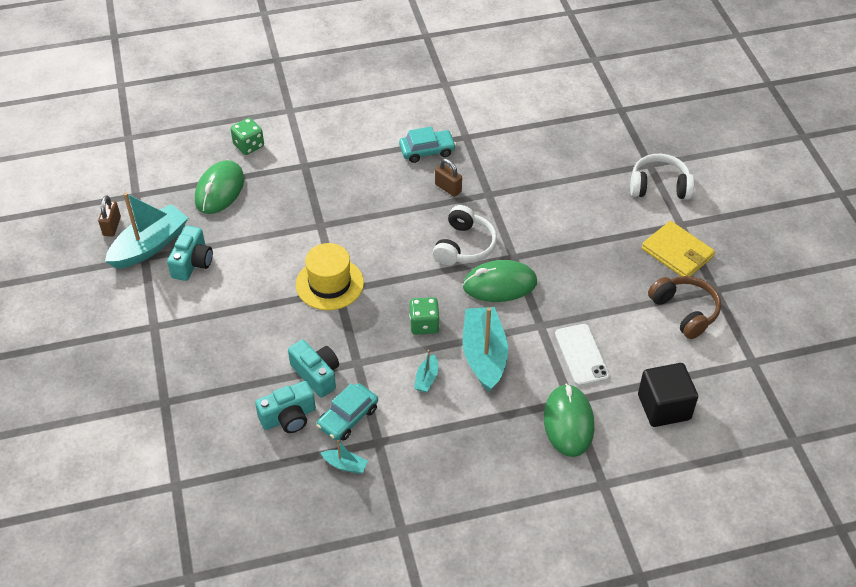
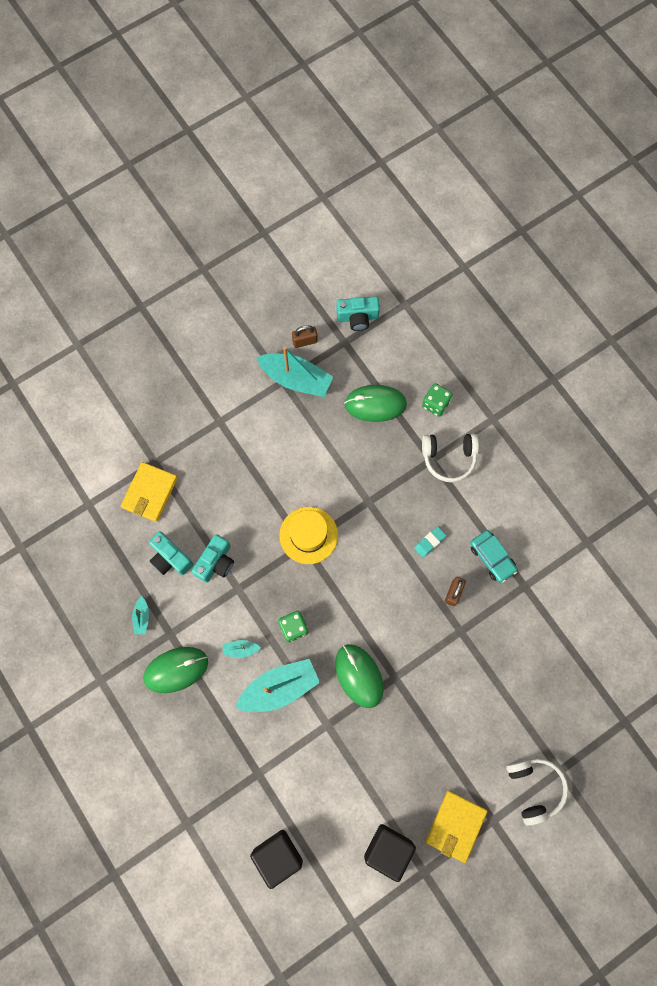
camera: 70 degrees right, 25 degrees up
(192, 263) = (291, 419): turquoise camera -> turquoise camera (357, 317)
(198, 417) = (150, 493): none -> yellow wallet
(348, 417) = (184, 602): turquoise car -> none
(388, 191) = (429, 542): none -> turquoise eraser
(464, 246) = (391, 631): white headphones -> white headphones (449, 458)
(568, 422) = (236, 778): green mouse -> green mouse (176, 670)
(581, 355) = (308, 769): white phone -> none
(685, 311) = (388, 849): brown headphones -> black cube

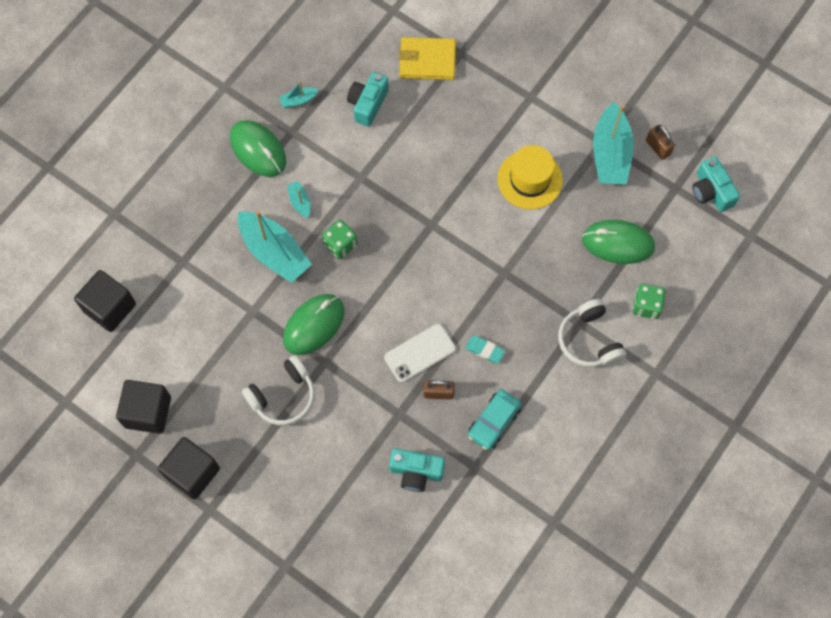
camera: 70 degrees right, 5 degrees down
(216, 562) = (380, 147): turquoise camera -> turquoise camera (416, 472)
(308, 535) = (443, 225): yellow hat -> yellow hat (530, 179)
(375, 404) = (618, 243): green mouse -> green mouse turned 60 degrees counterclockwise
(414, 595) = (420, 353): none -> white phone
(455, 826) = (192, 472): yellow wallet -> black cube
(534, 787) = (258, 544): white headphones -> white headphones (283, 396)

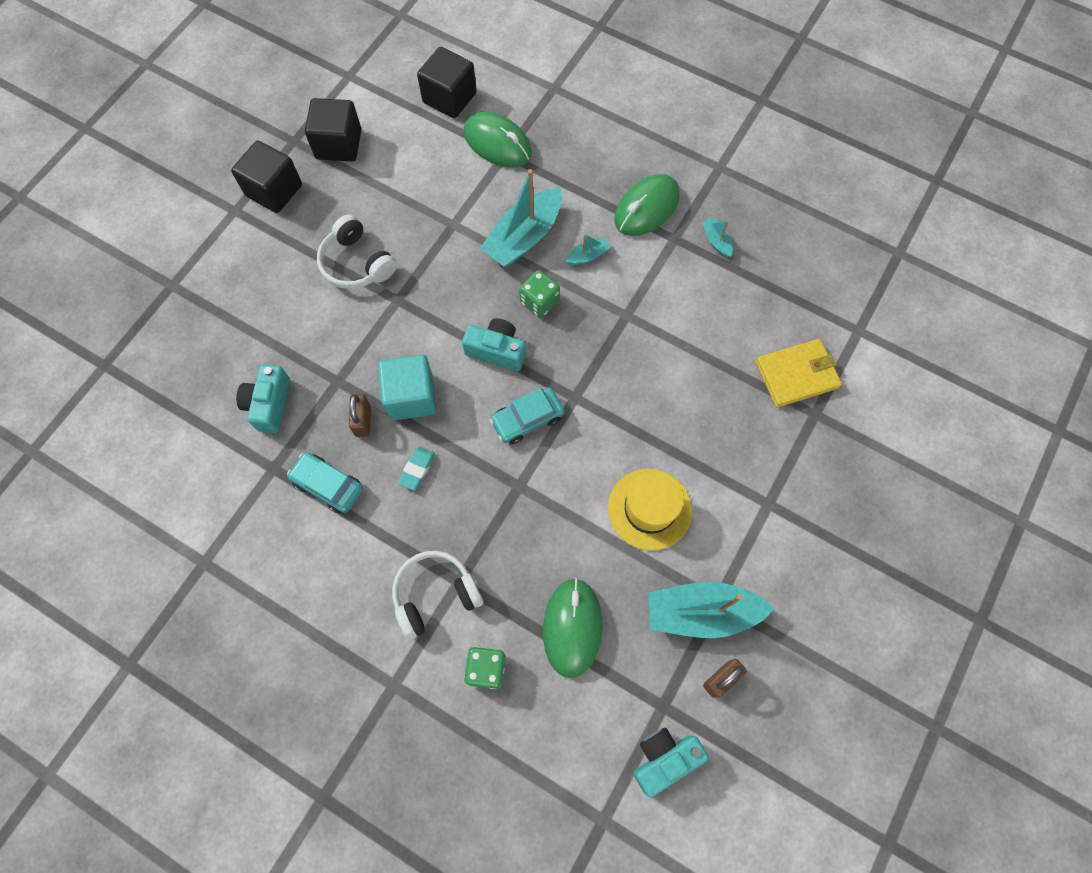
camera: 85 degrees right, 0 degrees up
(314, 325) = (440, 284): green mouse -> green mouse (497, 143)
(368, 104) = (724, 314): turquoise camera -> turquoise camera (496, 351)
(420, 353) = (411, 397): white phone -> turquoise cube
(427, 60) = (797, 375): yellow wallet -> yellow wallet turned 75 degrees clockwise
(448, 262) = (527, 419): none -> turquoise car

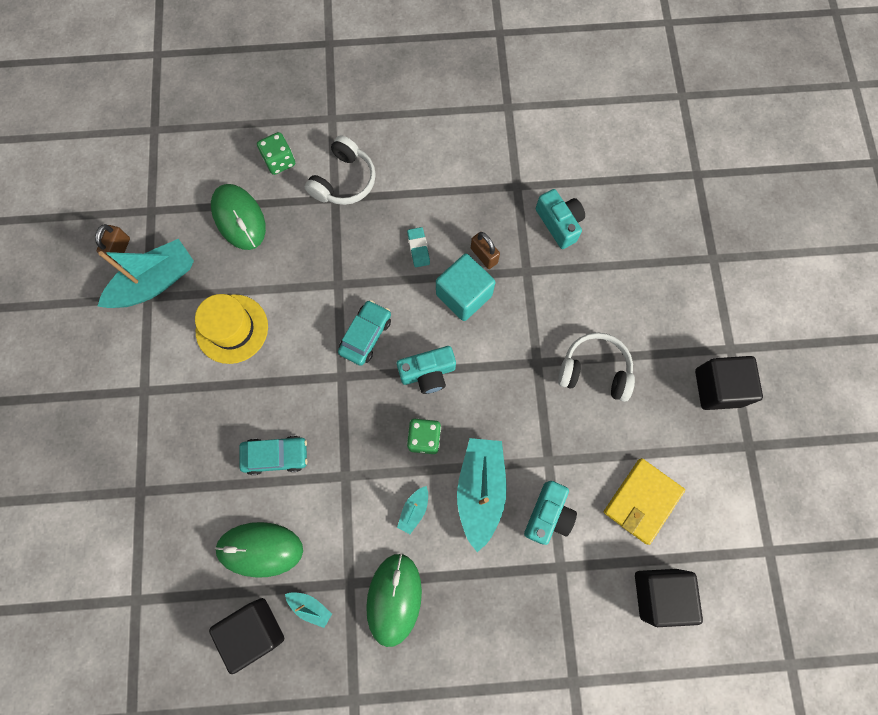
camera: 145 degrees right, 5 degrees up
(328, 485) = (470, 199): turquoise car -> turquoise car (276, 456)
(338, 144) = (709, 470): black cube -> black cube (254, 630)
(497, 143) = (576, 574): green mouse -> green mouse (260, 549)
(664, 759) = (133, 182): turquoise camera -> turquoise camera (548, 514)
(797, 375) = (171, 517): yellow wallet -> yellow wallet (642, 501)

